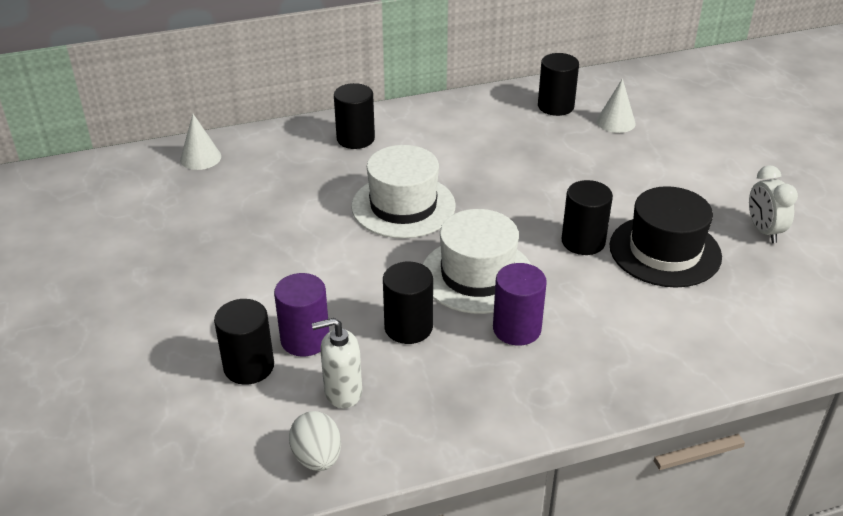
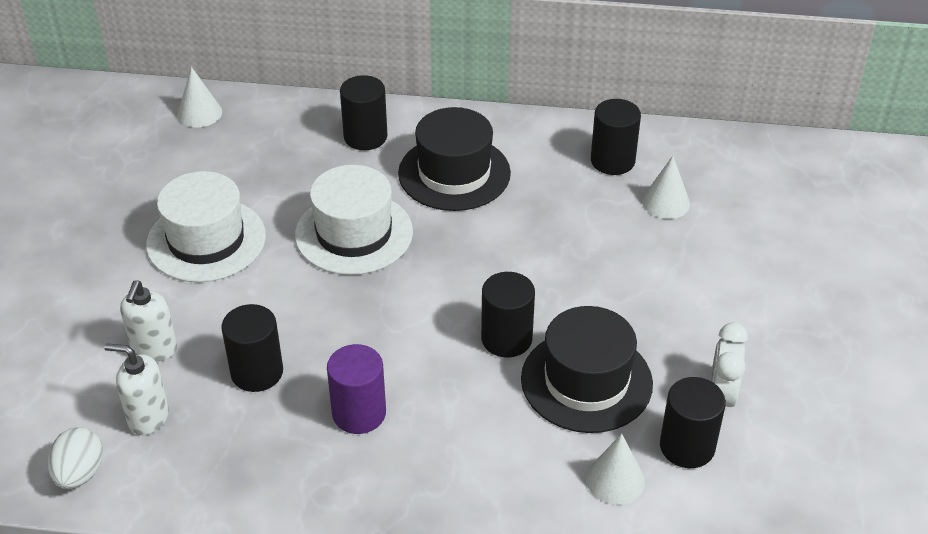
camera: 25 degrees right, 5 degrees up
(249, 366) = (86, 359): black cylinder -> black cylinder (687, 446)
(305, 339) = (154, 349): purple cylinder -> white soap dispenser
(446, 144) = (454, 173): none -> black hat
(477, 275) = (367, 339): white hat -> white hat (206, 240)
(743, 308) = (615, 480): none -> white cone

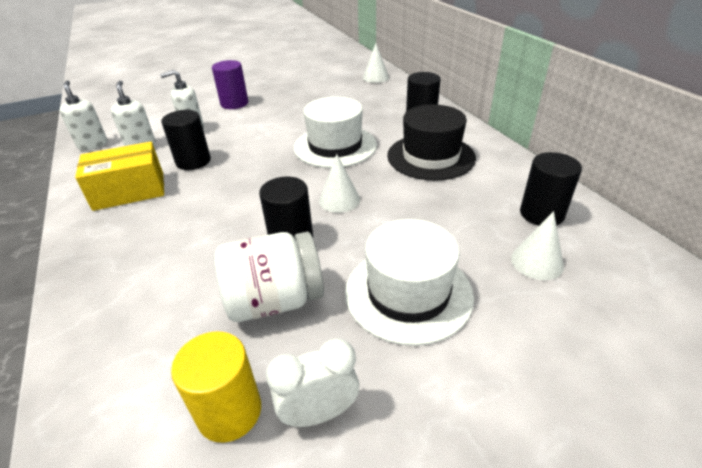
camera: 60 degrees right, 5 degrees down
(80, 473) = (93, 145): white egg -> white soap dispenser
(206, 240) = (285, 112): white hat -> white hat (408, 293)
(275, 452) = (129, 191): none -> yellow box
(359, 413) = (177, 207): purple cylinder -> purple cylinder (234, 103)
(586, 381) = (275, 300): black hat -> white jar
(615, 480) = (161, 369): white cone -> white cone (339, 200)
(687, 446) = (229, 411): black cylinder -> yellow cylinder

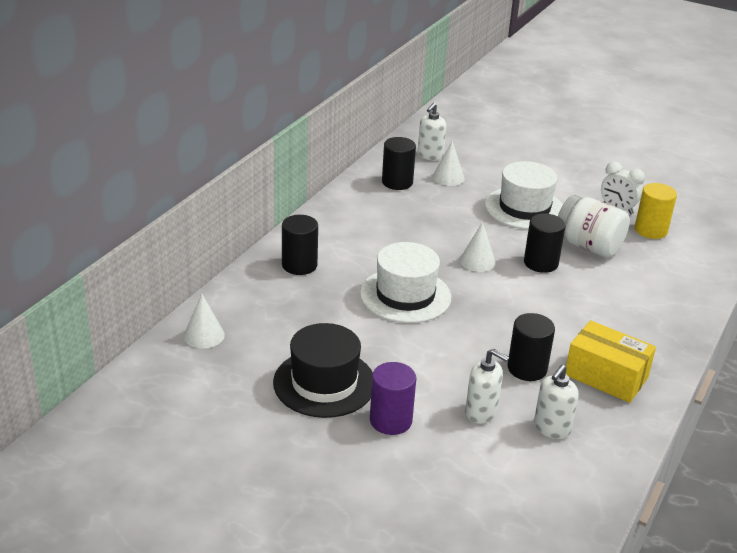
camera: 130 degrees left, 5 degrees down
(93, 145) = (596, 473): white soap dispenser -> white soap dispenser (430, 155)
(431, 156) = (368, 240): black hat -> black hat (324, 383)

